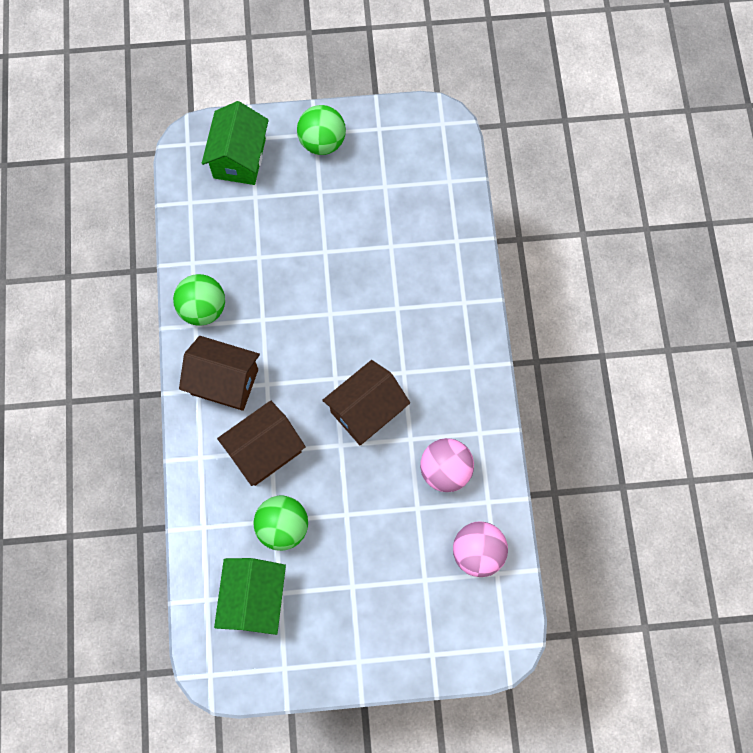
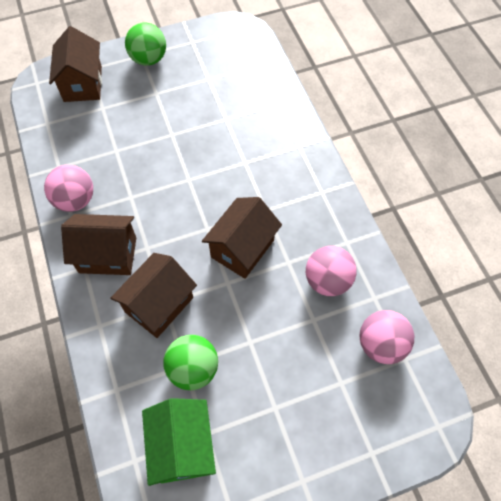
camera: 15 degrees left, 10 degrees down
(203, 308) = (75, 200): green ball -> pink ball
(239, 158) = (83, 84): green house -> brown house

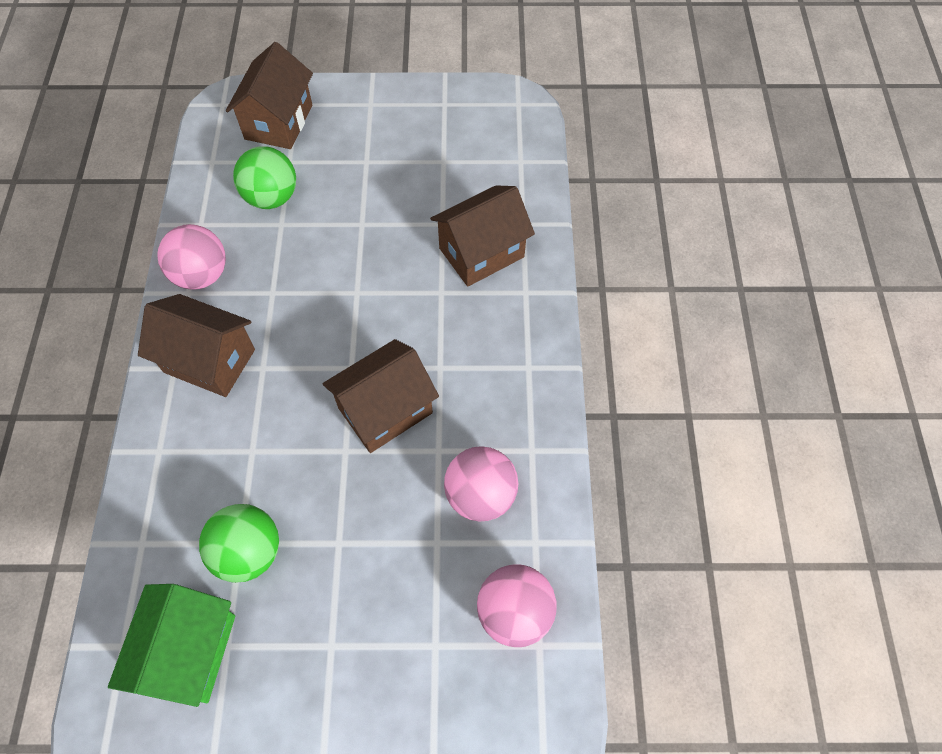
camera: 20 degrees right, 0 degrees up
(148, 59) = (377, 112): green ball -> green ball (271, 197)
(159, 304) = (244, 449): brown house -> brown house (481, 252)

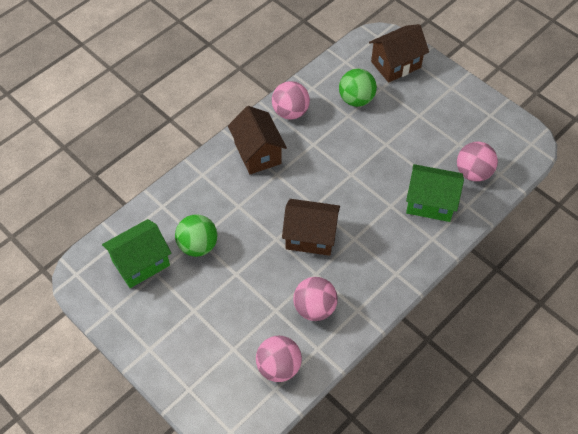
camera: 45 degrees right, 5 degrees down
(481, 252) = (430, 203): brown house -> green house
(491, 181) = (473, 172): none -> pink ball

